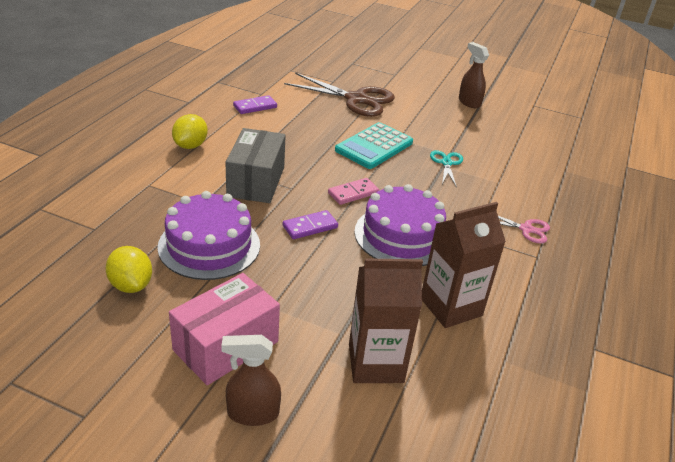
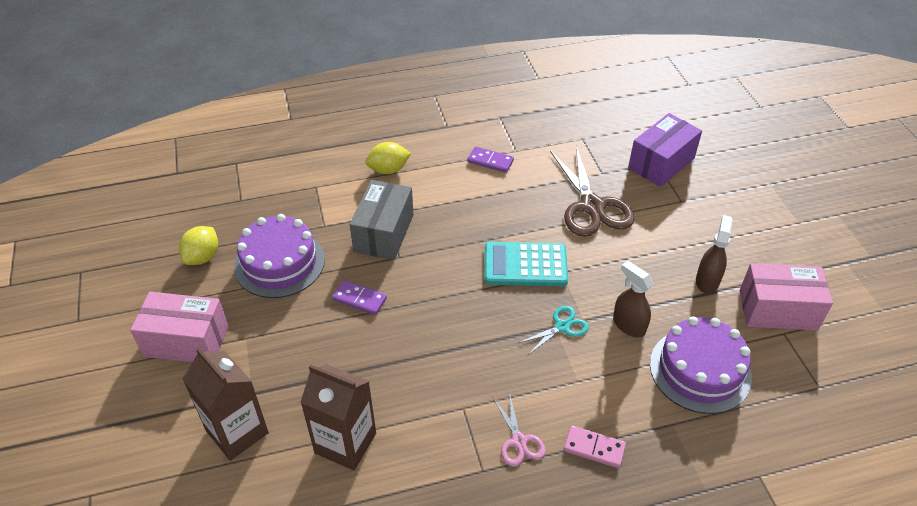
camera: 55 degrees right, 10 degrees up
(252, 413) = (137, 394): brown spray bottle -> brown spray bottle (628, 325)
(256, 181) = (384, 233): grey box -> grey box turned 45 degrees counterclockwise
(353, 193) = (435, 295): pink domino -> pink domino (594, 448)
(354, 62) = (661, 163): none -> purple box
(401, 235) = (409, 359): purple cake -> purple cake (700, 370)
(516, 97) = (777, 310): none -> pink box

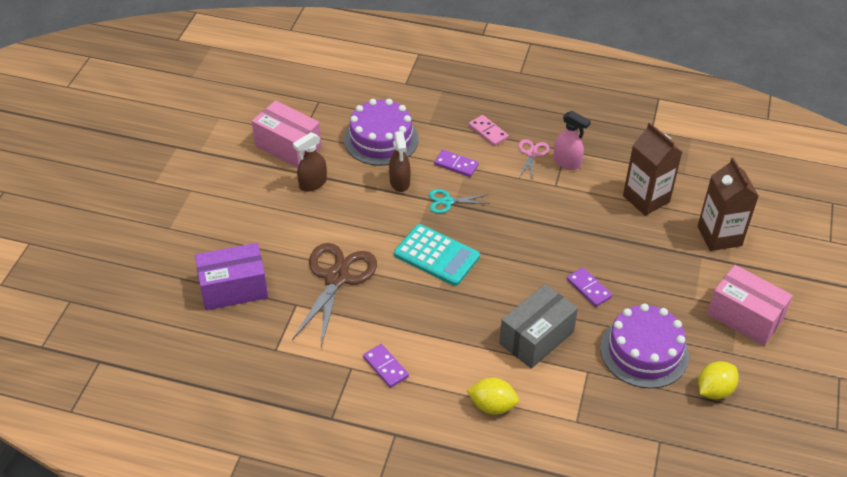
camera: 150 degrees left, 0 degrees up
(469, 450) = (567, 162): none -> pink spray bottle
(591, 378) = (456, 165): none -> purple domino

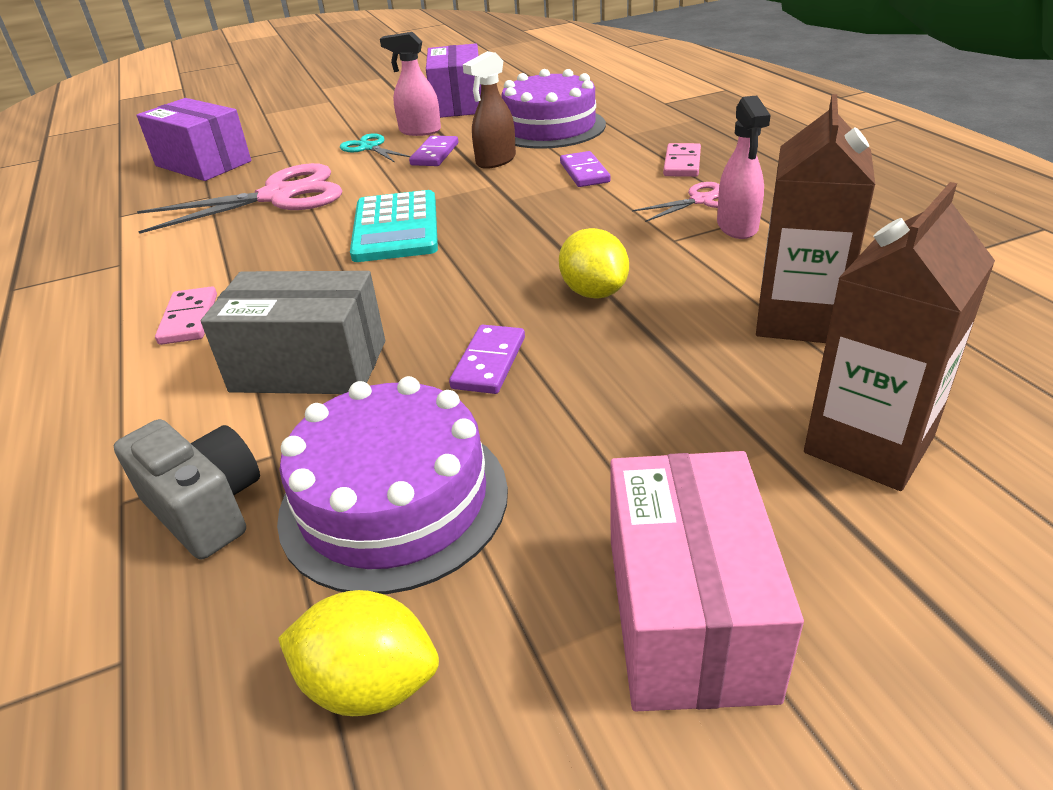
camera: 55 degrees right, 10 degrees down
(288, 146) = (458, 104): pink box -> purple box
(312, 184) = (419, 131): brown spray bottle -> pink spray bottle
(336, 278) = (278, 196): brown scissors -> pink scissors
(386, 367) = (137, 283): purple domino -> purple domino (435, 154)
(447, 201) = (508, 194): turquoise scissors -> turquoise scissors (369, 147)
(450, 360) = (189, 319): none -> pink domino
(492, 406) = (108, 394): yellow lemon -> yellow lemon (594, 292)
(603, 399) = (206, 508): none -> grey camera

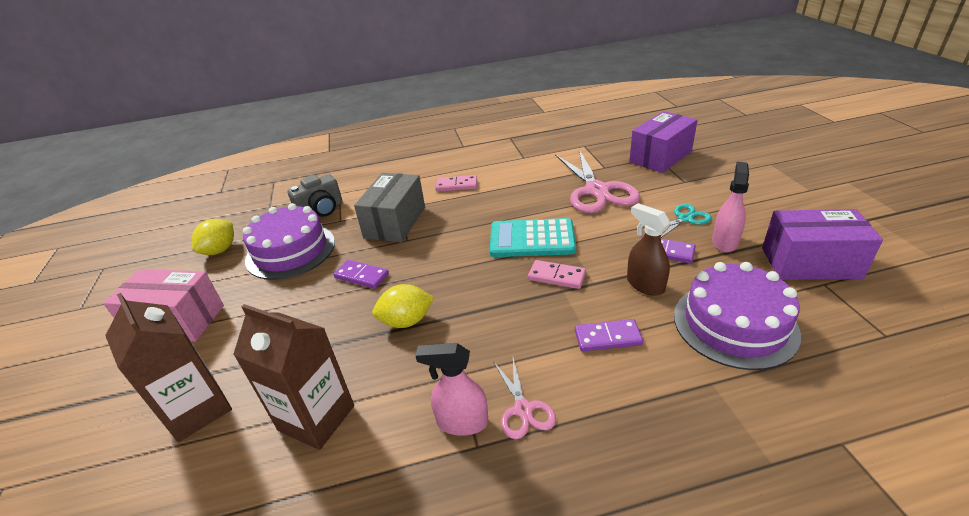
camera: 100 degrees right, 0 degrees up
(682, 163) = (617, 414): pink domino -> pink domino (556, 276)

